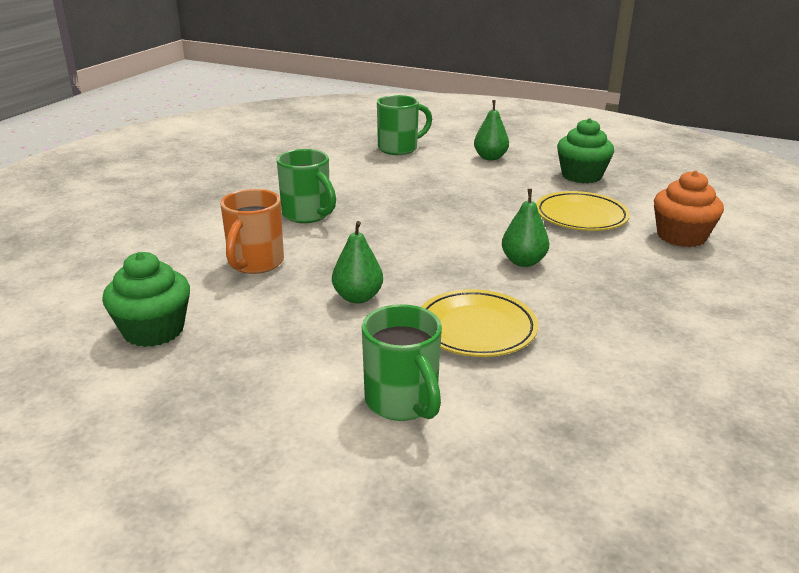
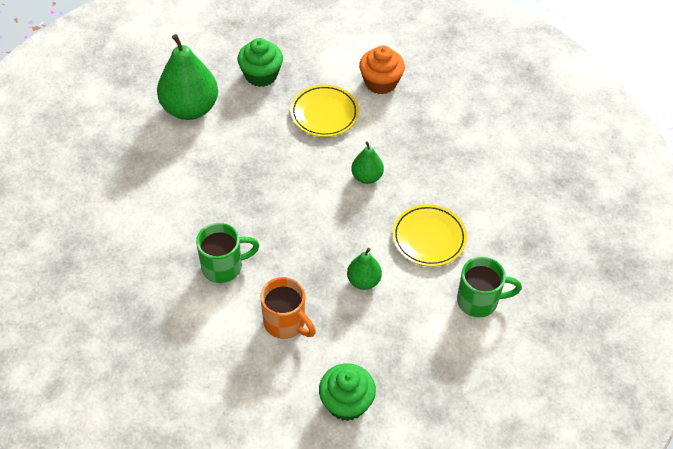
camera: 65 degrees left, 25 degrees up
(399, 148) = (128, 157): green mug -> none
(490, 158) = (190, 108): green pear -> green pear, size x1.94

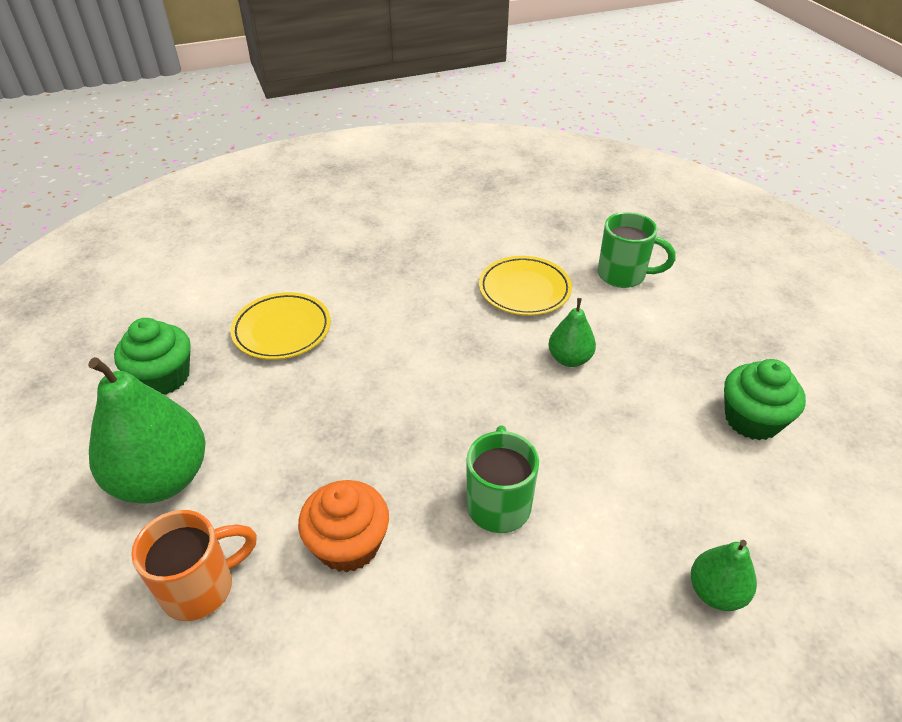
camera: 70 degrees left, 10 degrees down
(285, 323) = (618, 452): orange mug -> orange mug (201, 587)
(367, 177) = (409, 317): green pear -> green pear (715, 592)
(380, 82) = (267, 270): orange cupcake -> orange cupcake (348, 544)
(479, 301) = (623, 275): green mug -> green mug turned 90 degrees clockwise

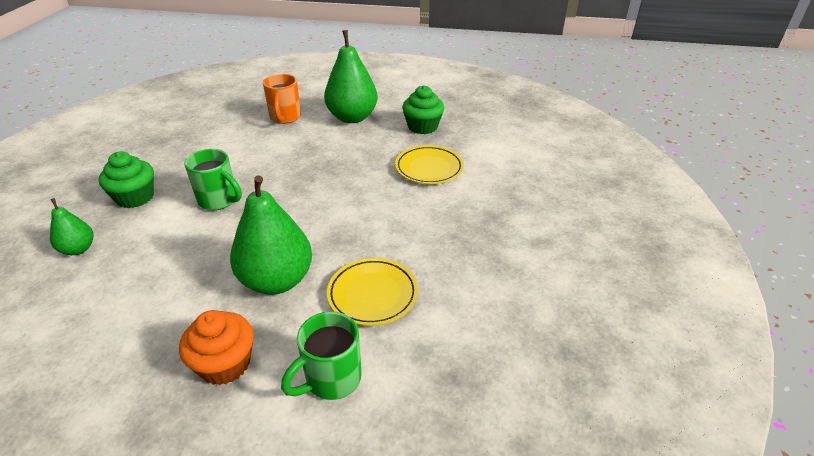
camera: 120 degrees right, 5 degrees down
(348, 544) = (258, 152): orange cupcake -> orange cupcake (225, 364)
(569, 359) = (277, 280): green pear -> green pear, size x1.94
(752, 419) = (114, 349): green cupcake -> green cupcake (135, 197)

